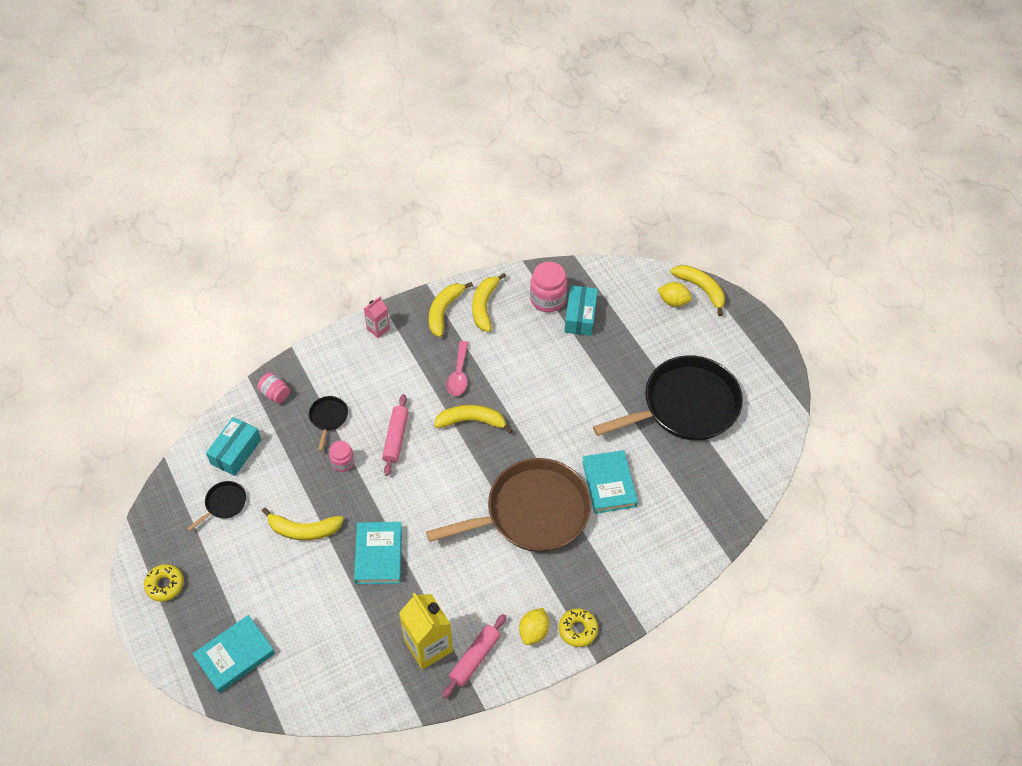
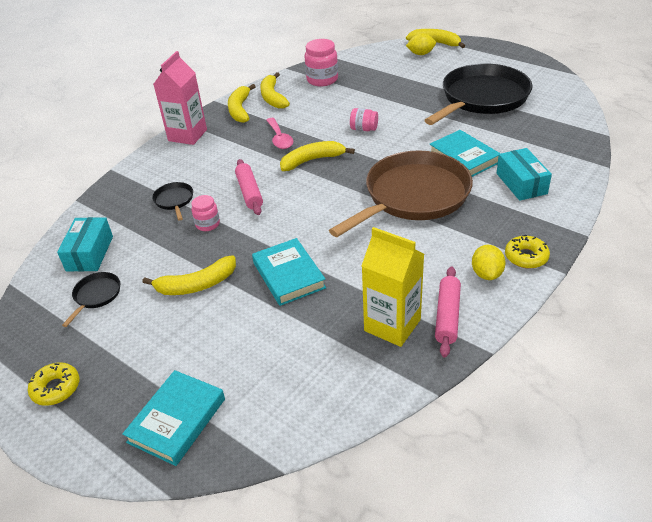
camera: 20 degrees left, 15 degrees down
(275, 394) = (111, 202): pink jar -> pink jar (364, 129)
(378, 329) = (187, 135): pink carton -> pink carton, size x1.84
(580, 316) = (356, 80): turquoise box -> turquoise box (521, 183)

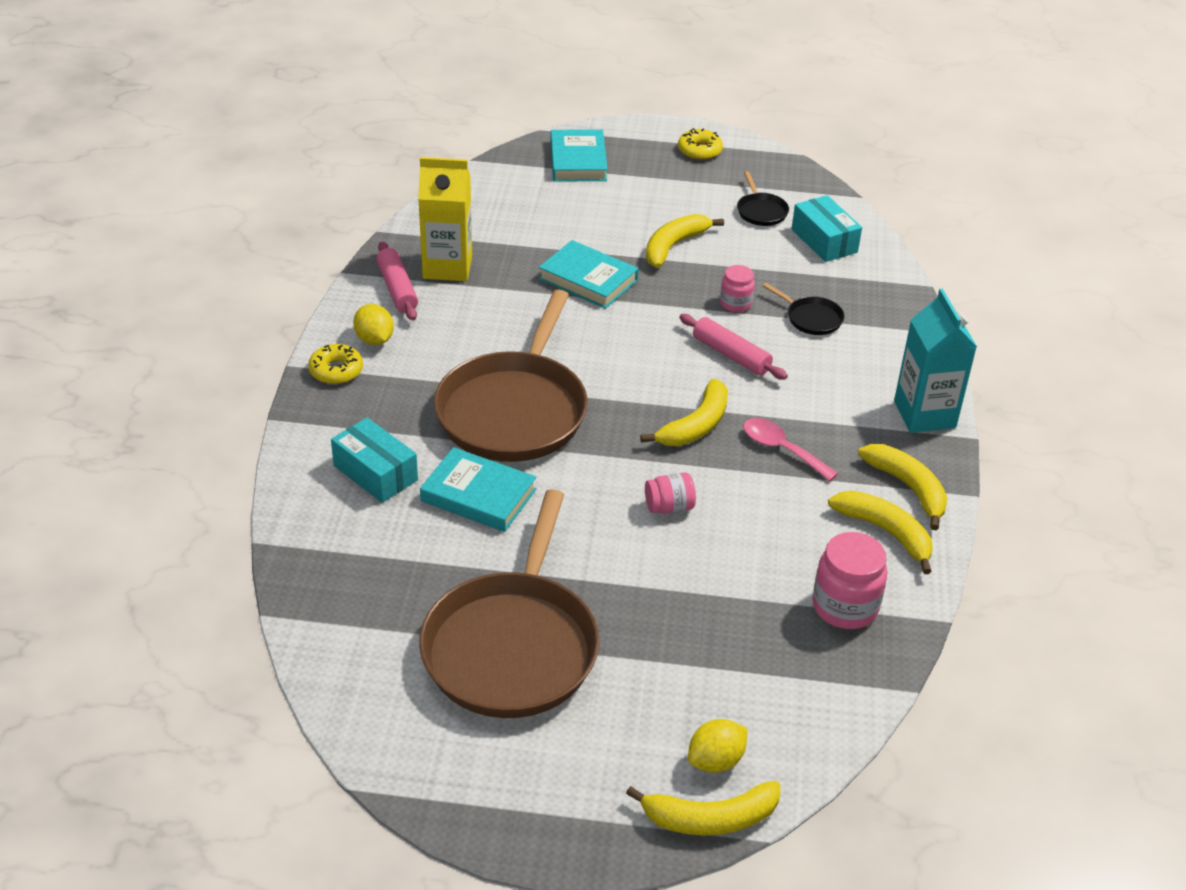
camera: 145 degrees right, 0 degrees up
(187, 135) = (924, 414): pink carton -> turquoise carton
(482, 98) = (512, 647): black pan -> brown pan

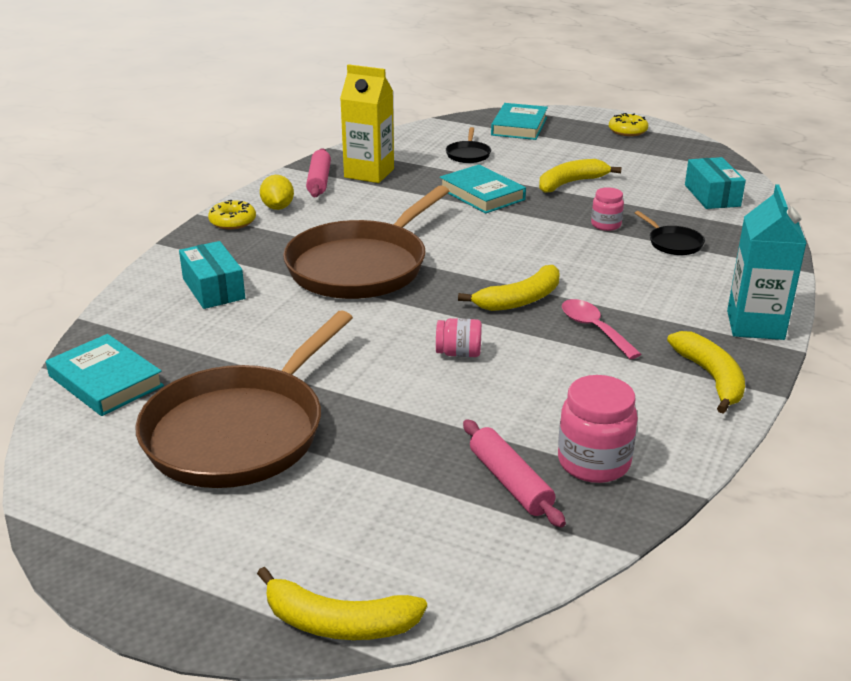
camera: 20 degrees right, 10 degrees down
(478, 495) = (289, 317): turquoise book -> turquoise book (106, 381)
(715, 761) = (377, 570): yellow lemon -> none
(731, 355) = (582, 257): pink rolling pin -> pink rolling pin (510, 482)
(761, 211) = (662, 171): black pan -> black pan (468, 154)
(885, 532) = (669, 409): yellow banana -> none

